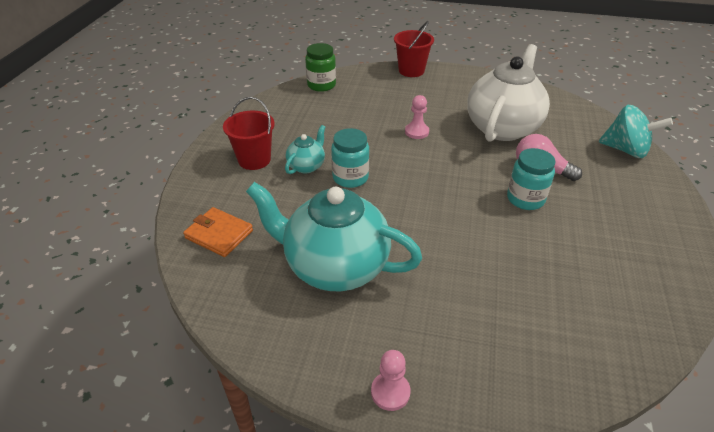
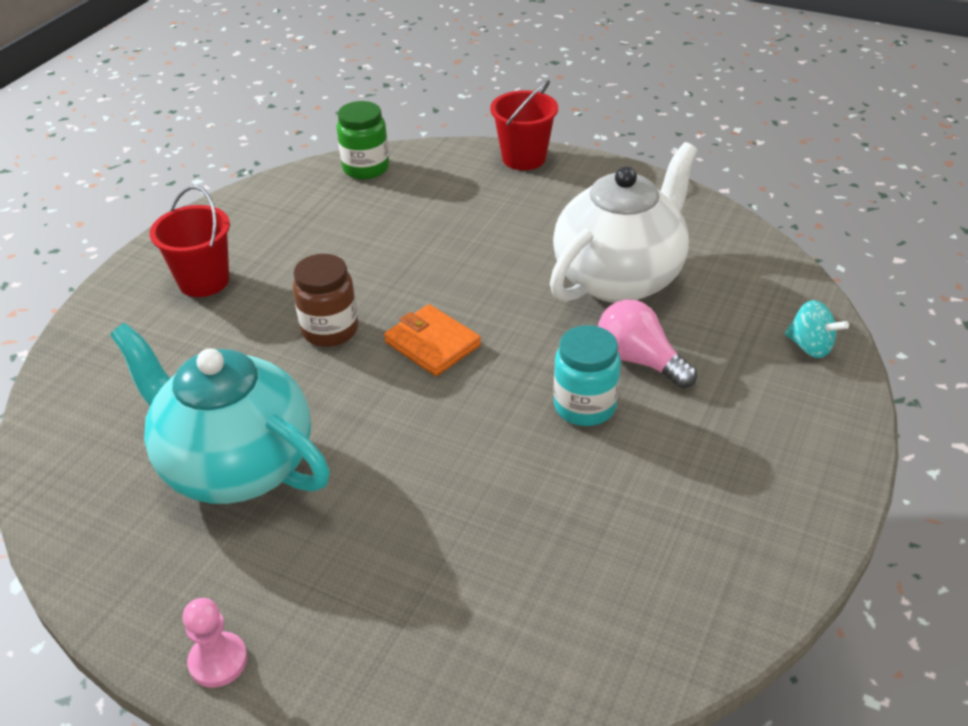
camera: 15 degrees right, 0 degrees up
(219, 234) = (100, 390): orange wallet -> orange wallet (432, 344)
(306, 166) = (275, 301): turquoise teapot -> none
(350, 177) = (330, 330): turquoise jar -> brown jar
(416, 132) = (473, 267): pink pawn -> none
(626, 150) = (810, 347): turquoise spinning top -> turquoise spinning top, size x0.61

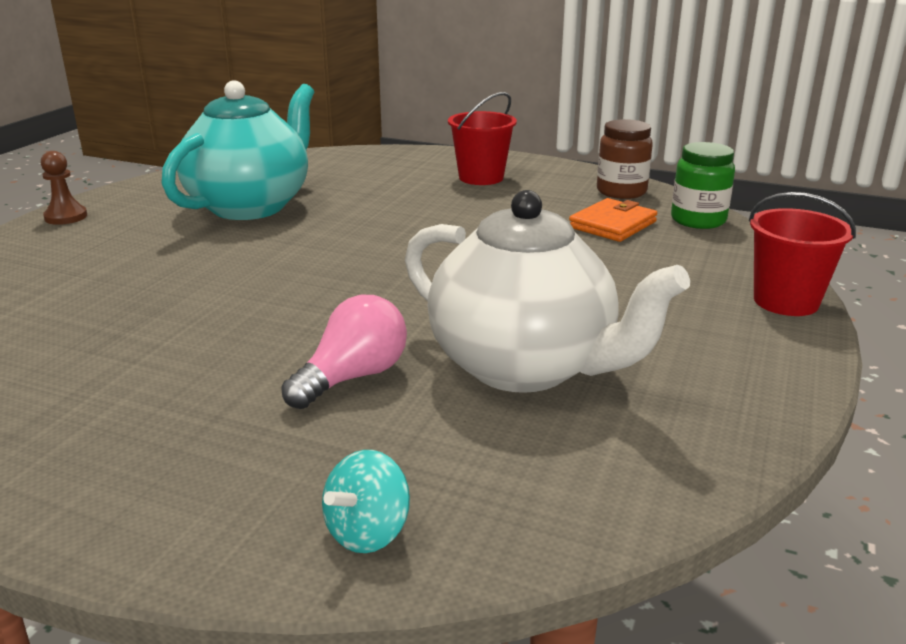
camera: 85 degrees right, 15 degrees down
(218, 661) = (66, 217): pink pawn -> brown pawn
(330, 330) = (414, 223): brown jar -> brown jar (621, 192)
(432, 344) = (392, 264): orange wallet -> orange wallet (612, 224)
(584, 406) = (278, 342): turquoise jar -> none

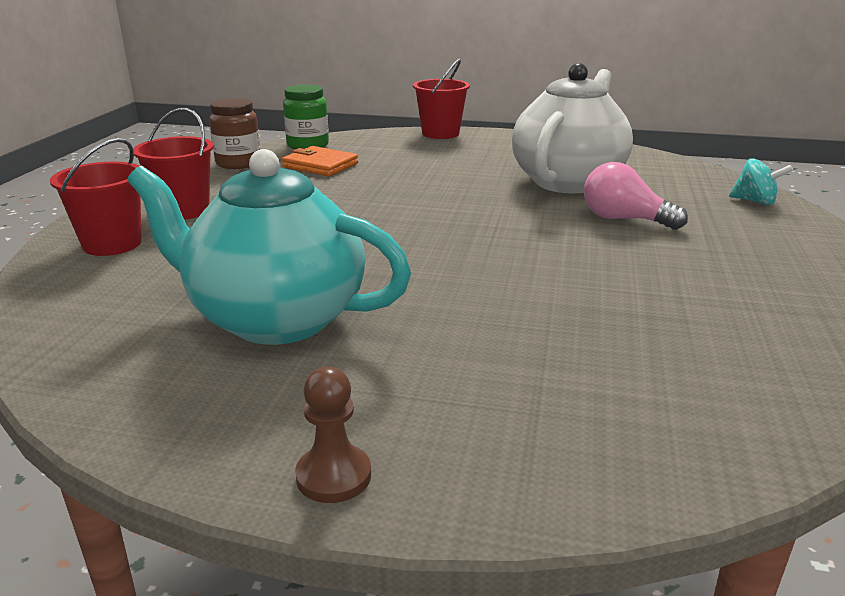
camera: 100 degrees left, 0 degrees up
(415, 163) = (112, 244): none -> red bucket

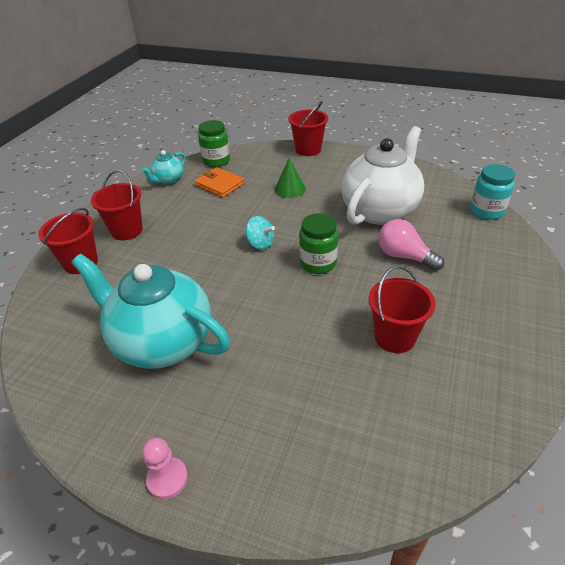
camera: 10 degrees right, 15 degrees up
(238, 163) = (168, 180): brown jar -> turquoise teapot
(333, 476) = (167, 479): brown pawn -> pink pawn
(428, 166) = (290, 189): none -> green cone
(499, 230) = (318, 263): none -> green jar
(650, 294) = (394, 337): none -> red bucket
(716, 178) = (486, 211): none -> turquoise jar
(755, 201) = (504, 241): turquoise spinning top -> turquoise spinning top (260, 244)

